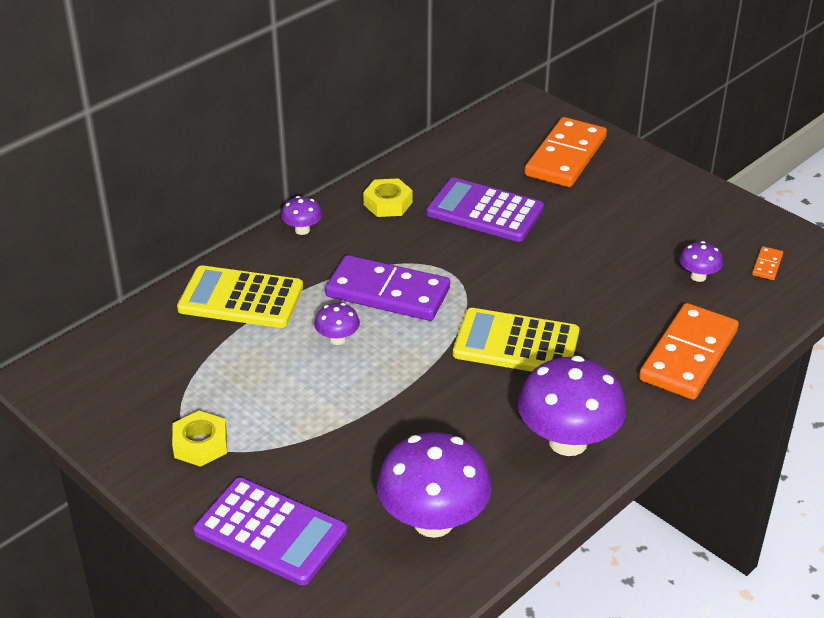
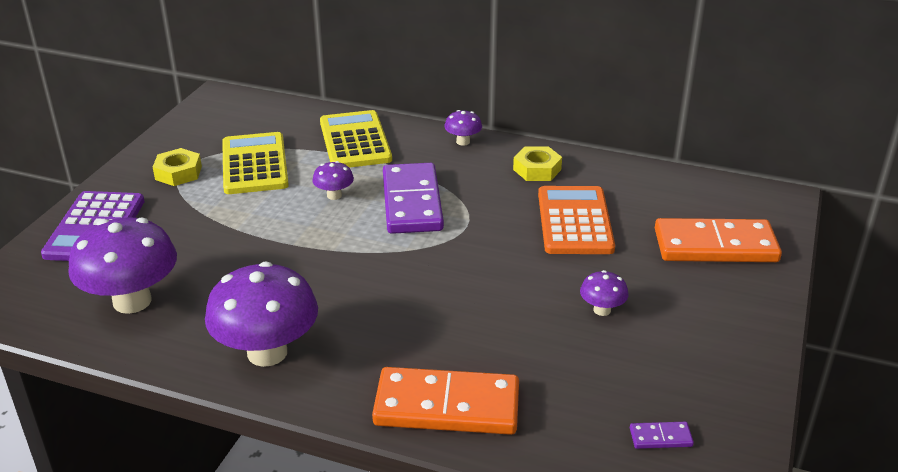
camera: 65 degrees right, 5 degrees down
(485, 211) = (574, 221): purple calculator -> orange calculator
(516, 344) = (389, 288): yellow calculator -> yellow calculator (254, 164)
(698, 276) = (590, 385): purple mushroom -> purple mushroom (602, 310)
(767, 265) = (660, 437): orange domino -> purple domino

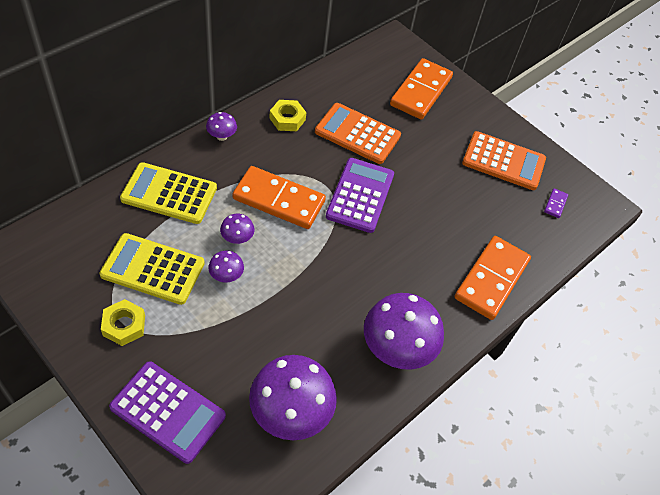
camera: 70 degrees left, 20 degrees up
(411, 202) = (278, 200): purple domino -> orange domino
(478, 253) = (360, 195): none -> purple calculator
(602, 310) = (448, 170): purple mushroom -> purple mushroom (226, 276)
(682, 357) = (503, 161): none -> orange calculator

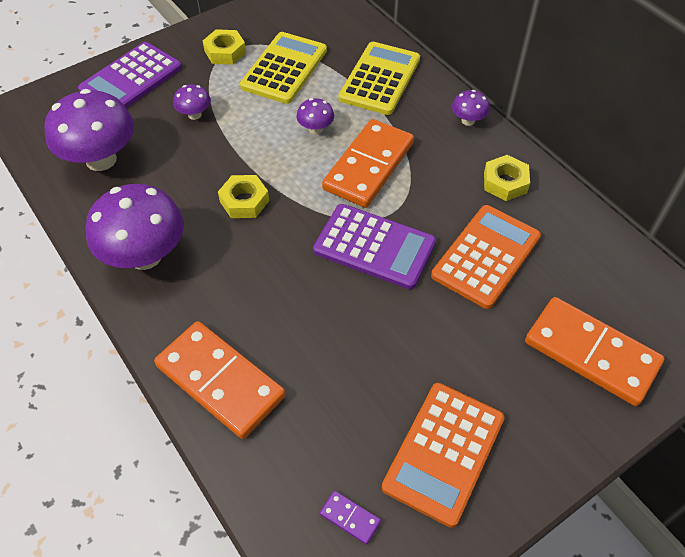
camera: 105 degrees right, 0 degrees up
(226, 276) = (268, 119): purple mushroom -> purple mushroom (194, 115)
(327, 283) = (244, 201): none -> yellow nut

